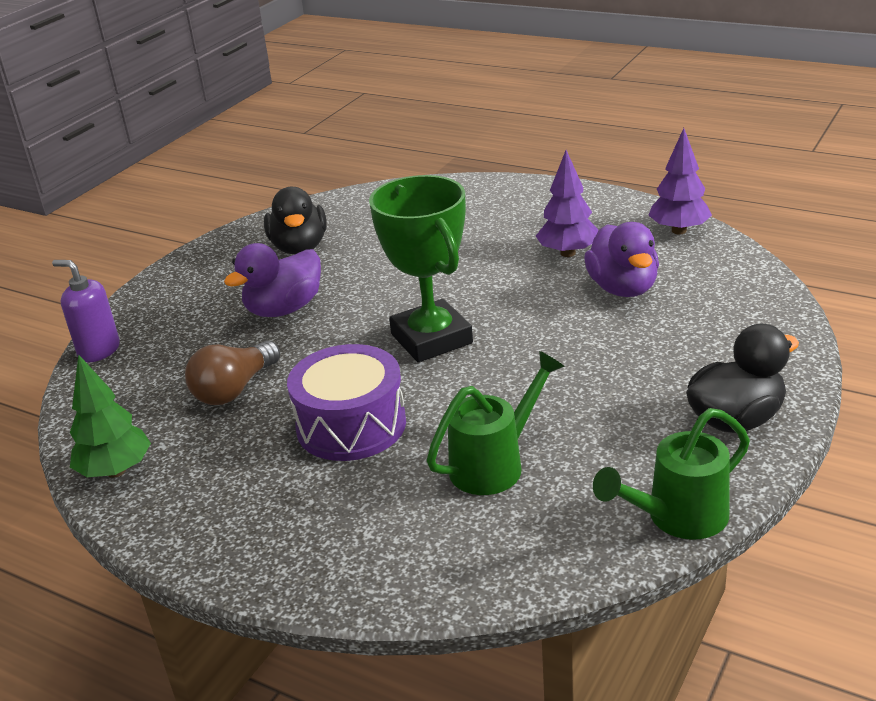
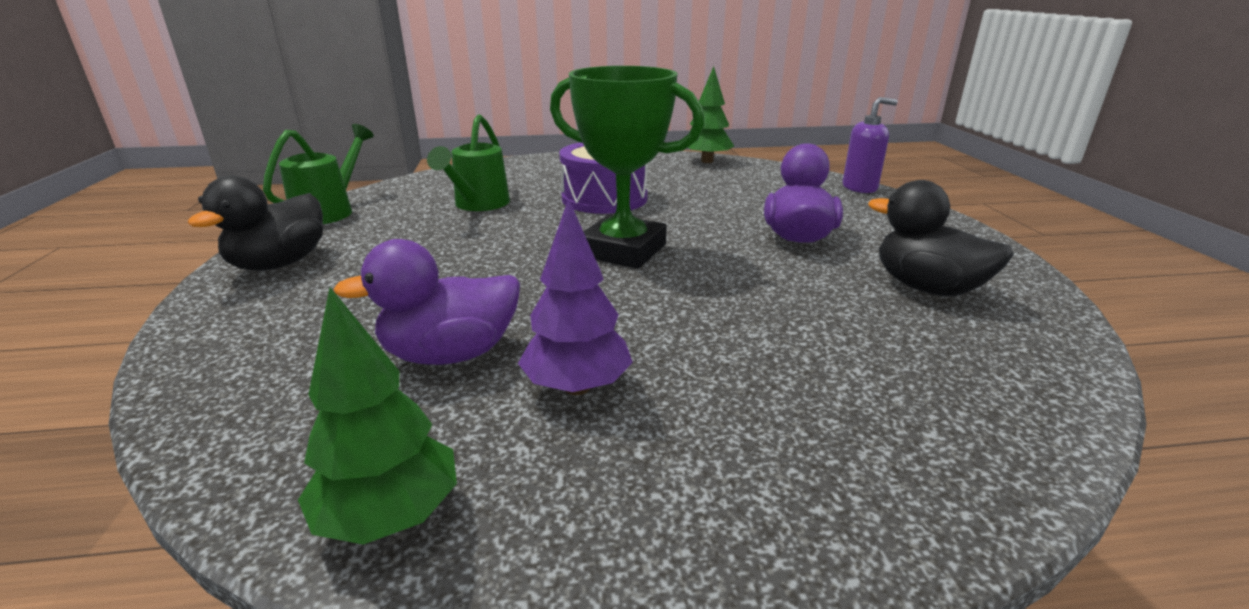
camera: 140 degrees right, 5 degrees down
(234, 389) = (718, 194): brown light bulb -> none
(623, 288) = (450, 354): purple duck -> purple duck turned 60 degrees counterclockwise
(679, 230) = (390, 516): purple tree -> green tree

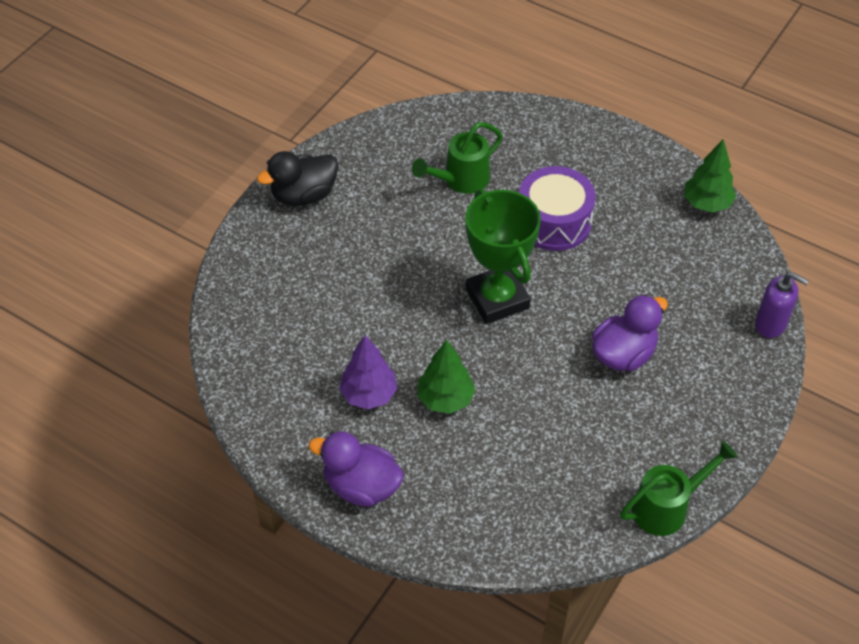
camera: 40 degrees right, 25 degrees up
(329, 211) = (363, 135): green watering can -> green watering can (666, 507)
(390, 516) = (259, 413): green tree -> green tree (445, 399)
(450, 354) = (335, 336): purple duck -> purple duck (361, 486)
(926, 288) = (625, 449): black duck -> none

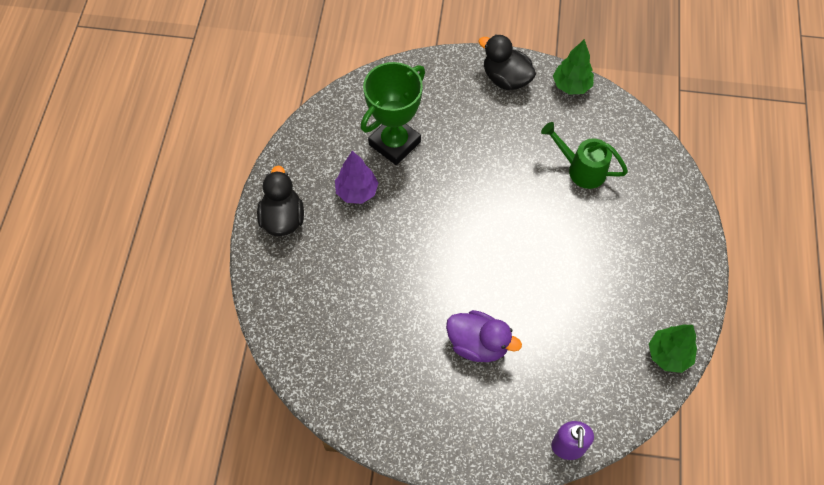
camera: 65 degrees right, 10 degrees up
(361, 486) = (283, 218): purple duck -> black duck
(445, 399) = (376, 240): green tree -> green tree (571, 86)
(497, 299) = (482, 238): green trophy -> green trophy (394, 143)
(554, 222) = (579, 248): purple drum -> none
(666, 507) = (354, 423): green watering can -> none

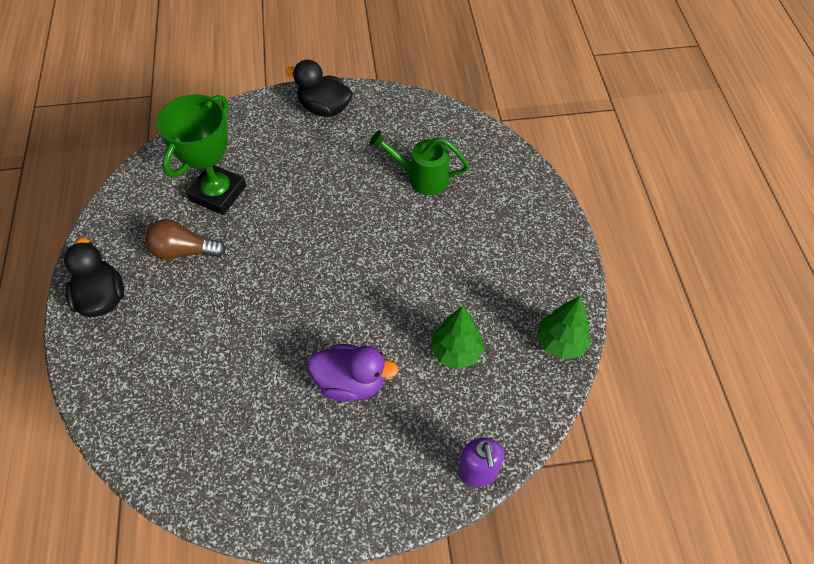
camera: 15 degrees left, 5 degrees down
(357, 192) = (184, 251): purple tree -> brown light bulb
(571, 86) = (393, 102): green tree -> green tree (456, 351)

